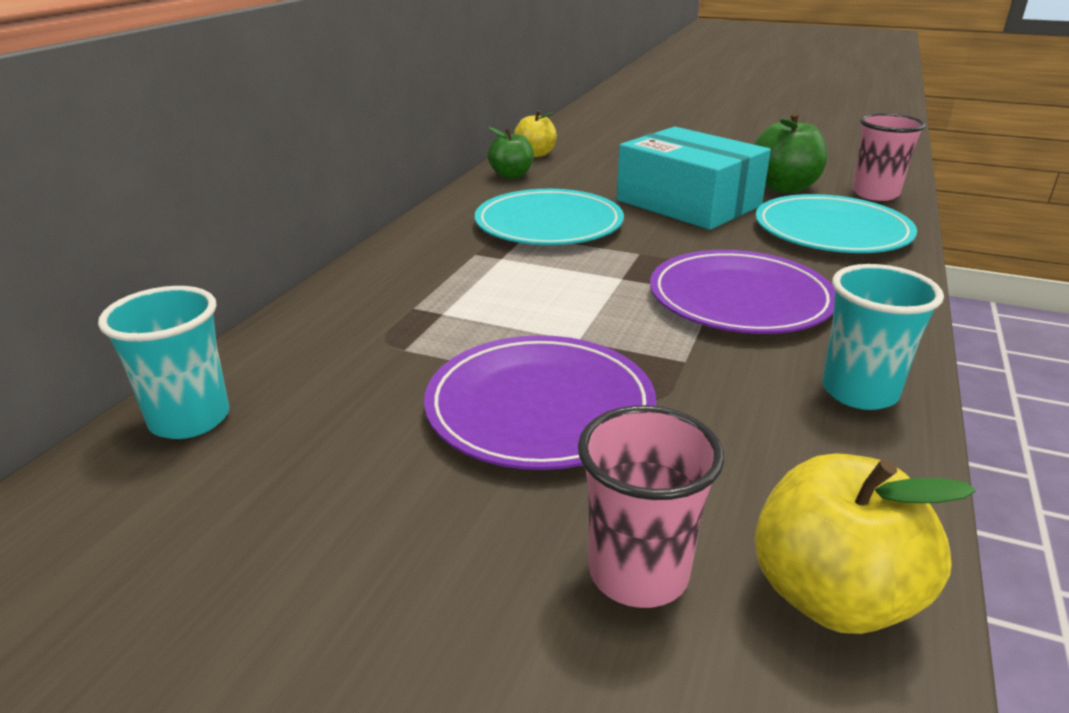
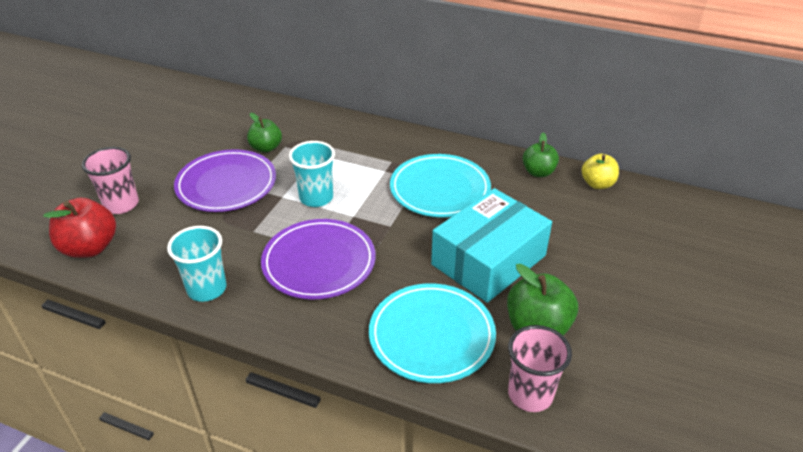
camera: 90 degrees right, 10 degrees up
(190, 419) = (244, 104): turquoise cup -> turquoise cup (316, 198)
(405, 370) = (266, 148): none -> green apple
(832, 595) = (90, 248): yellow apple -> red apple

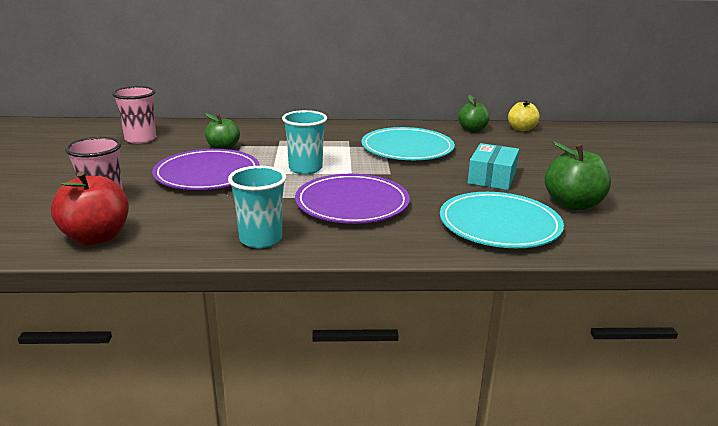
camera: 25 degrees left, 15 degrees down
(488, 260) = (492, 177): turquoise box -> turquoise box, size x0.60
(530, 394) = (613, 239): pink cup -> pink cup (140, 139)

